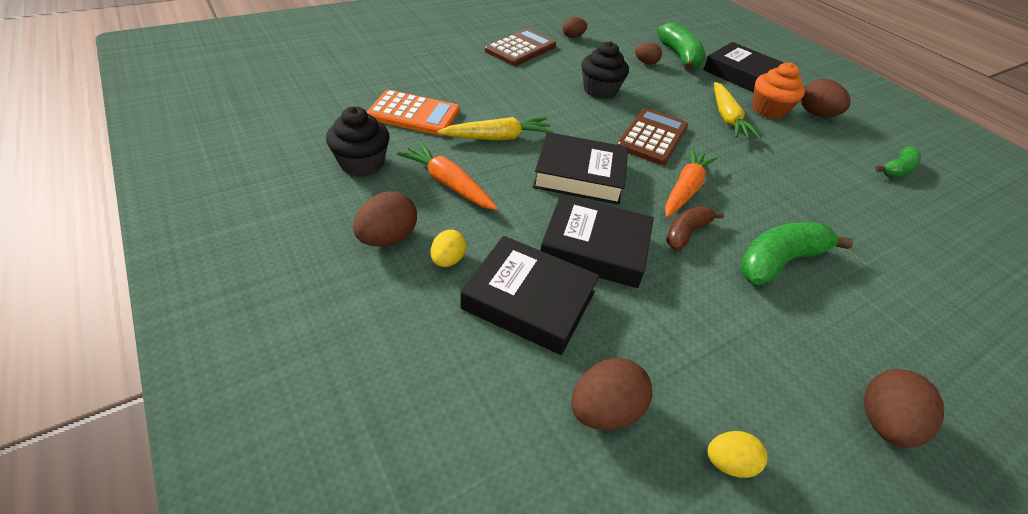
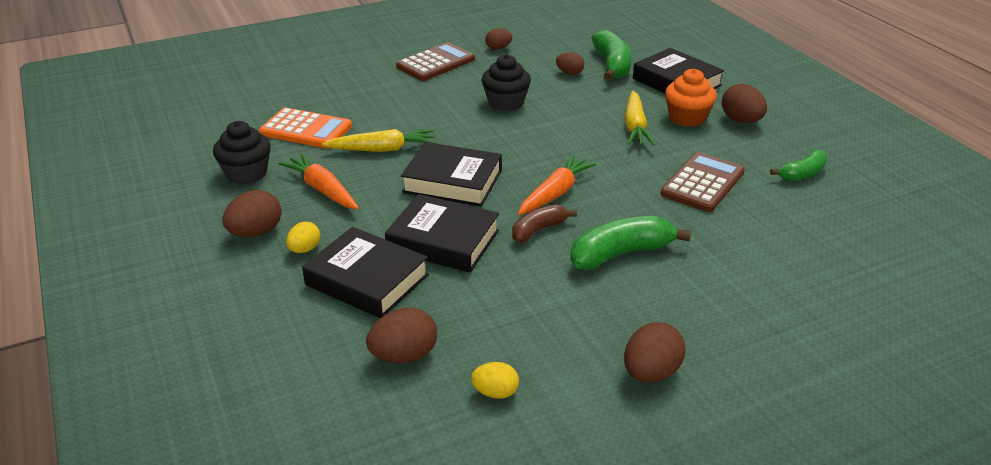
camera: 10 degrees right, 10 degrees down
(652, 137) = (543, 146): brown calculator -> brown calculator (702, 183)

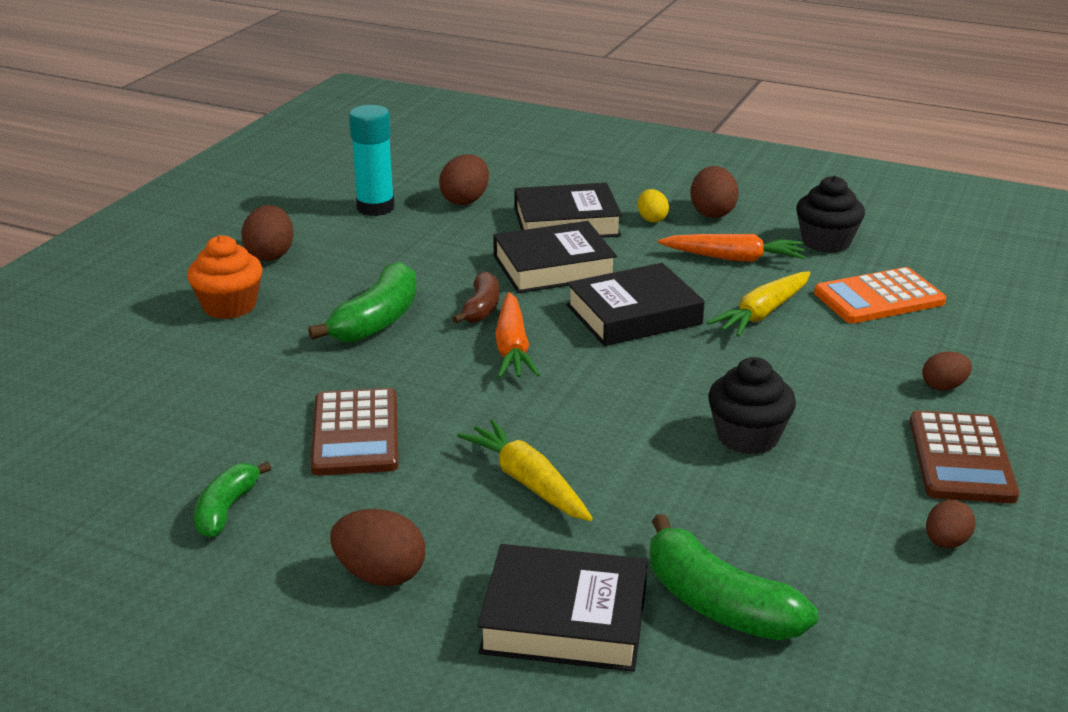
camera: 140 degrees right, 5 degrees down
(495, 392) = (375, 208): yellow egg -> turquoise glue stick
(569, 73) = (754, 544): brown egg -> brown egg (943, 386)
(687, 118) = (470, 537): orange cupcake -> orange cupcake (229, 306)

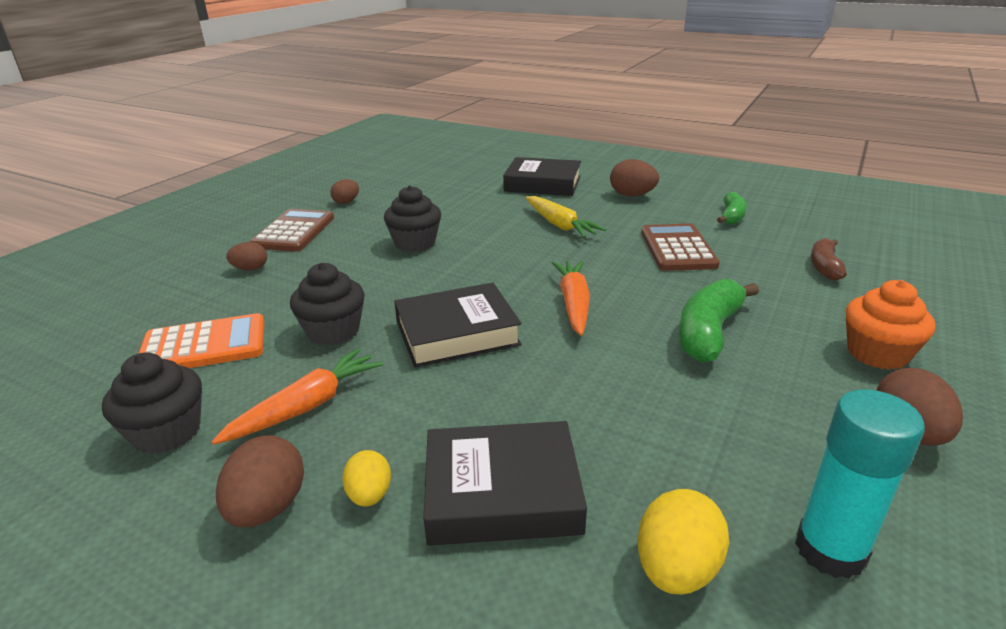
camera: 175 degrees left, 0 degrees up
(465, 200) = (676, 569): brown egg -> yellow egg
(481, 308) = (608, 344): brown banana -> brown banana (824, 267)
(553, 267) = (529, 399): black book -> none
(717, 604) = (472, 187): green banana -> none
(734, 258) = (307, 406): orange carrot -> orange carrot turned 120 degrees clockwise
(762, 313) = (333, 331): yellow carrot -> black cupcake

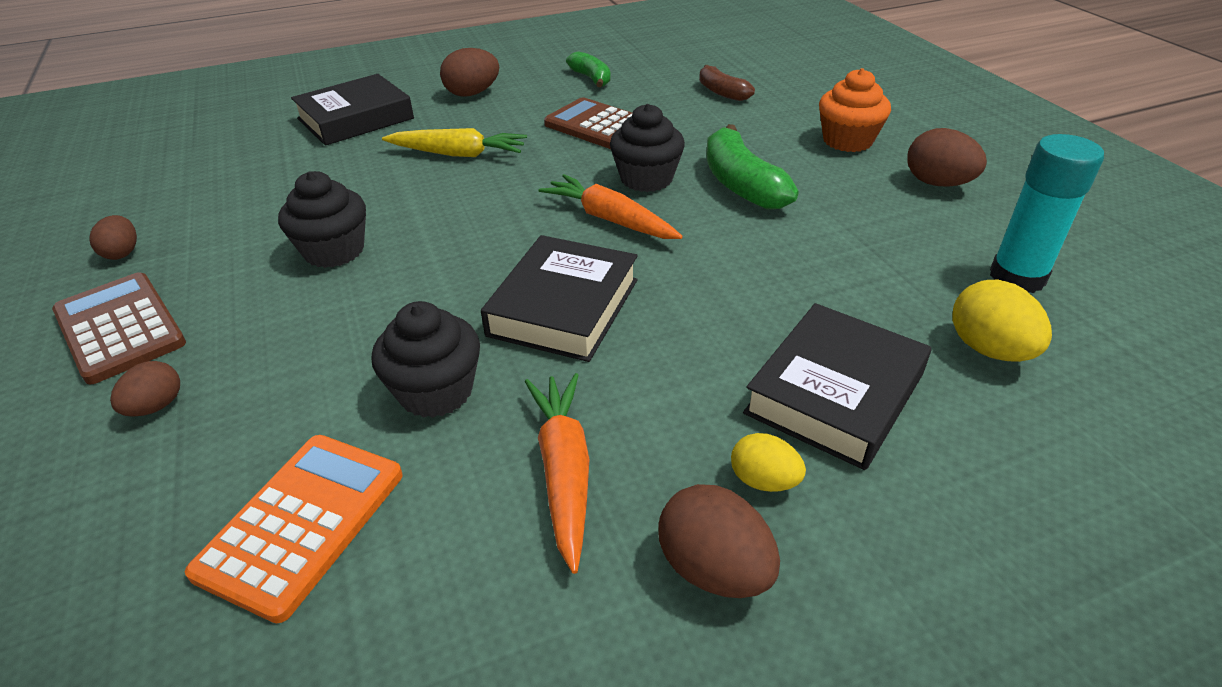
camera: 50 degrees left, 10 degrees up
(167, 432) = (470, 624): black cupcake -> black cupcake (646, 179)

